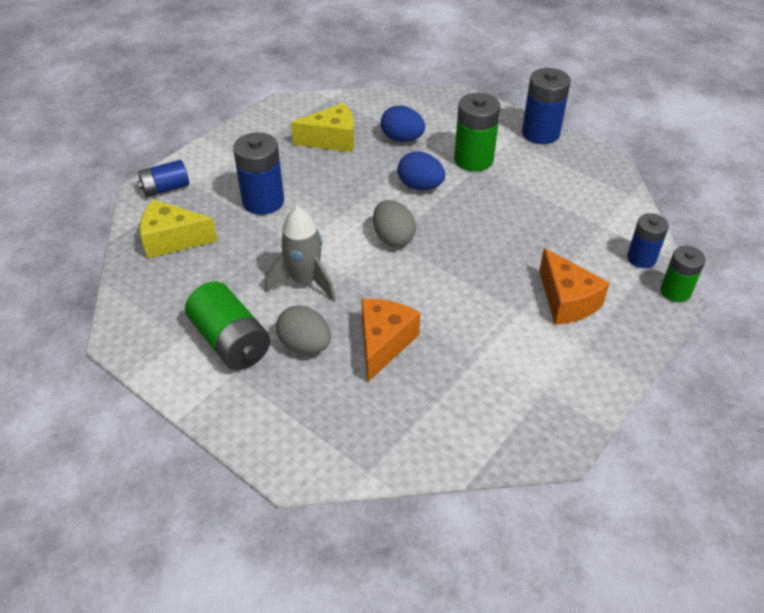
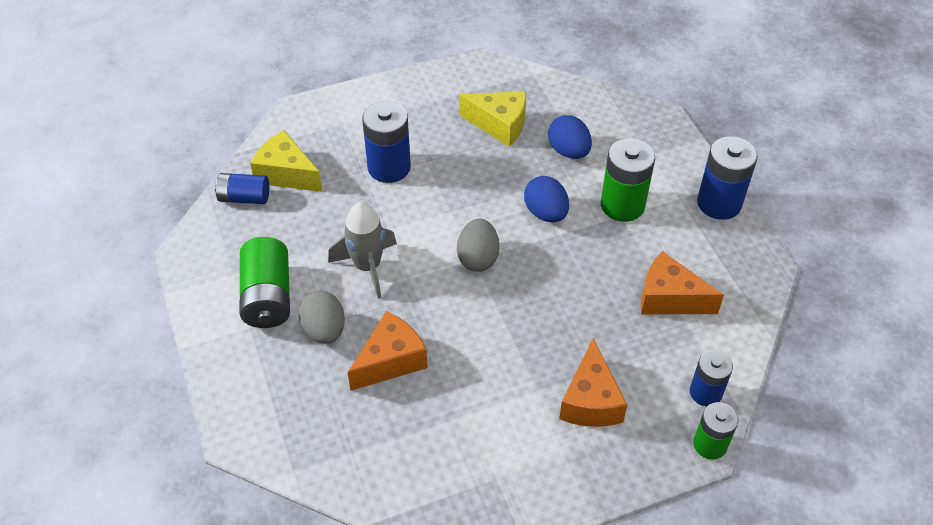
camera: 30 degrees right, 5 degrees up
(166, 188) = (315, 117): blue battery -> blue battery (244, 198)
(561, 207) = (669, 298): none -> orange cheese

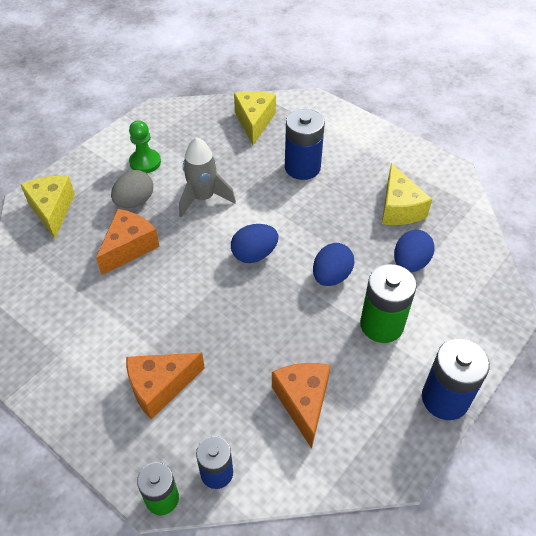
camera: 60 degrees right, 0 degrees up
(244, 198) = (219, 113): blue battery -> none
(268, 297) = (145, 162): green battery -> green pawn
(274, 416) = (52, 210): none -> yellow cheese
(390, 360) = (129, 247): orange cheese -> orange cheese turned 75 degrees counterclockwise
(478, 258) = (254, 254): grey egg -> blue egg

